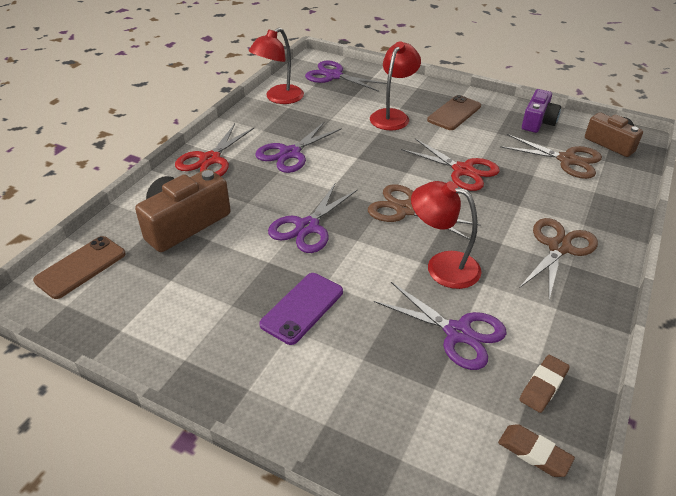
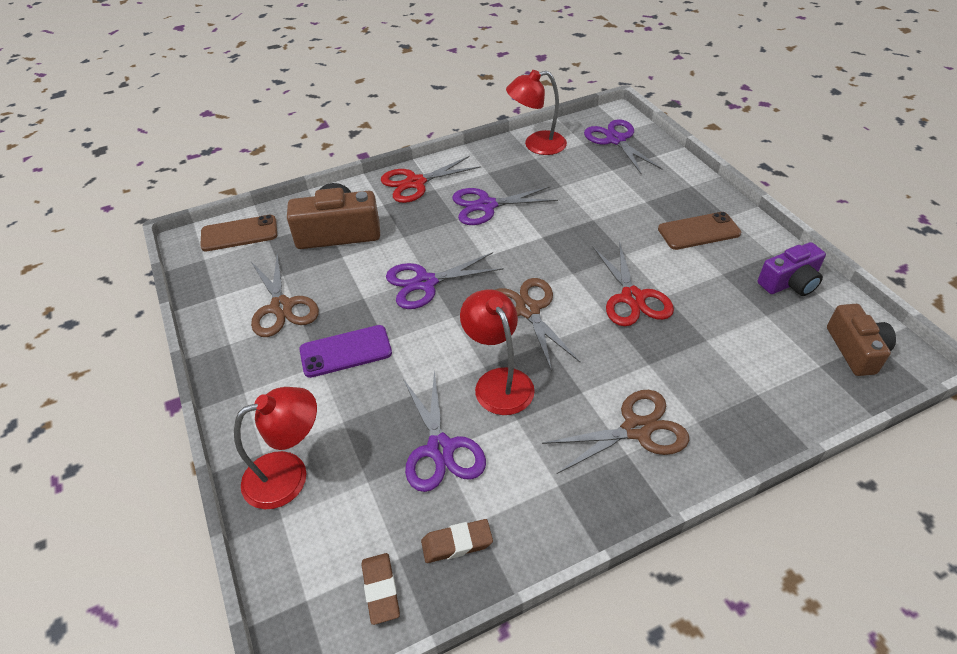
camera: 40 degrees right, 5 degrees up
(393, 116) = (627, 207): red lamp -> red lamp (289, 474)
(567, 160) = (769, 342): brown scissors -> brown scissors (281, 307)

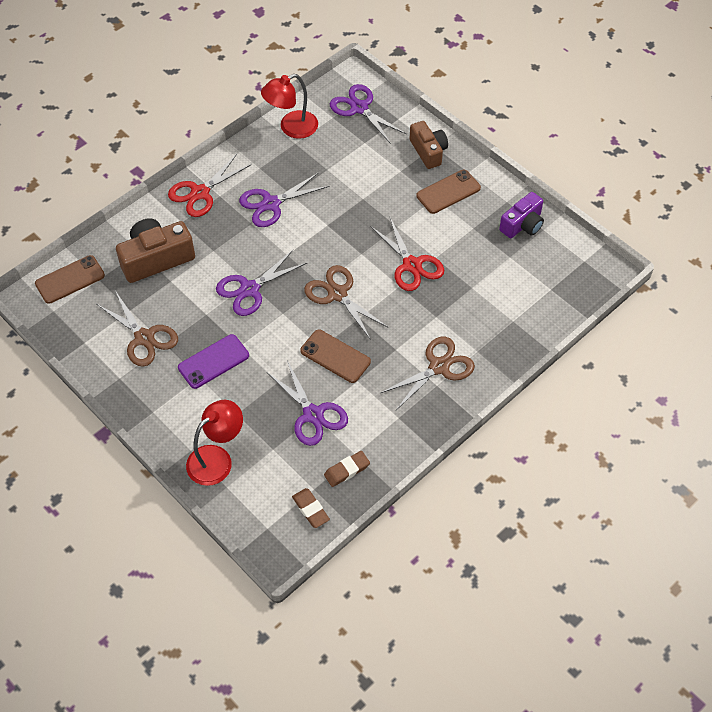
camera: 20 degrees left, 10 degrees up
(498, 381) = (335, 356): red lamp -> brown phone
(855, 350) = (573, 271): brown camera -> brown camera (428, 151)

